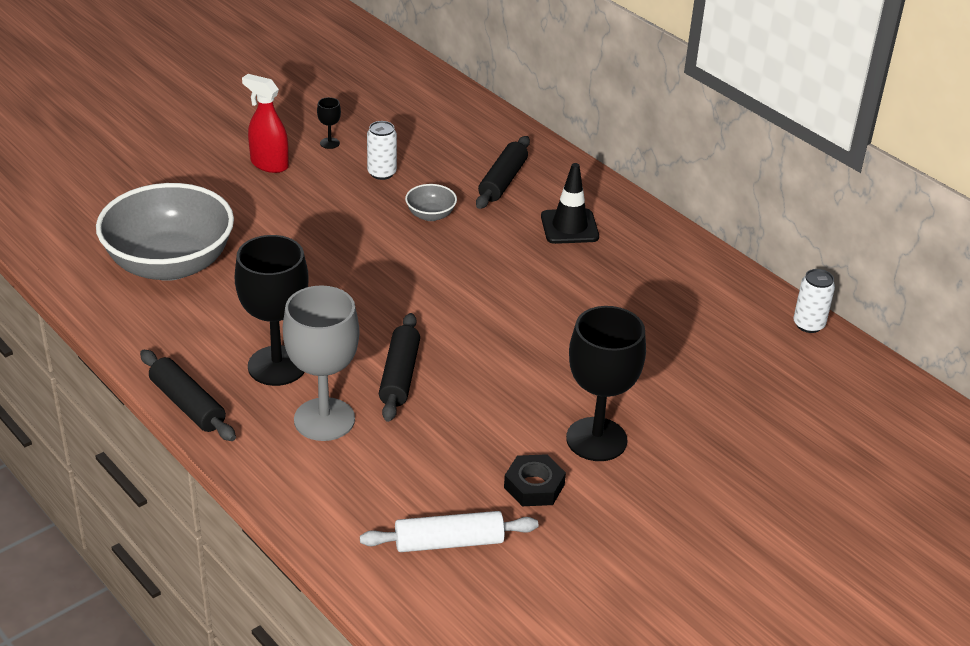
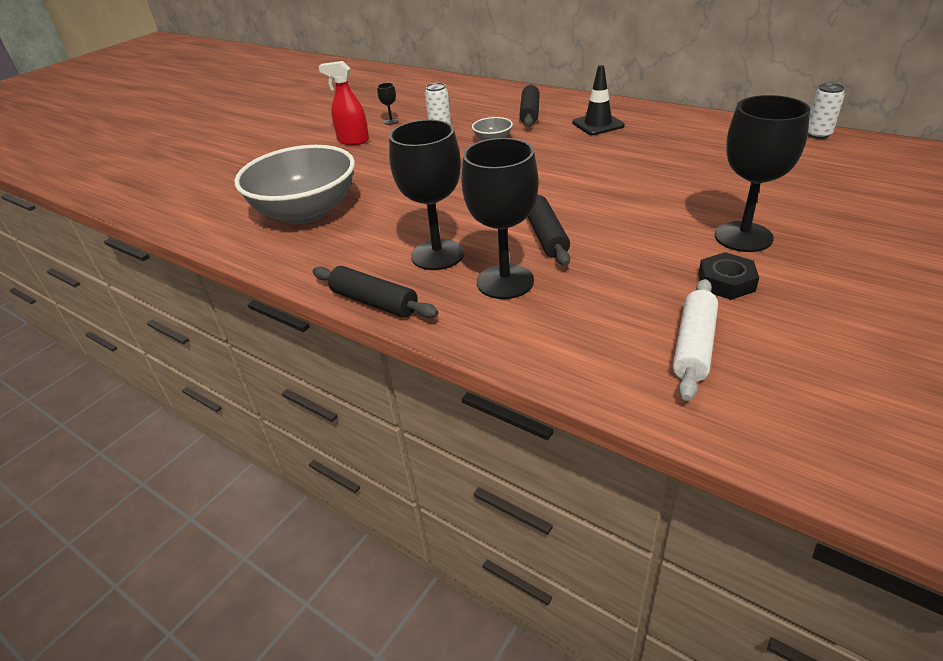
camera: 10 degrees left, 0 degrees up
(324, 419) = (505, 281): grey goblet -> black goblet
(449, 542) = (693, 346): white rolling pin -> white rolling pin turned 45 degrees counterclockwise

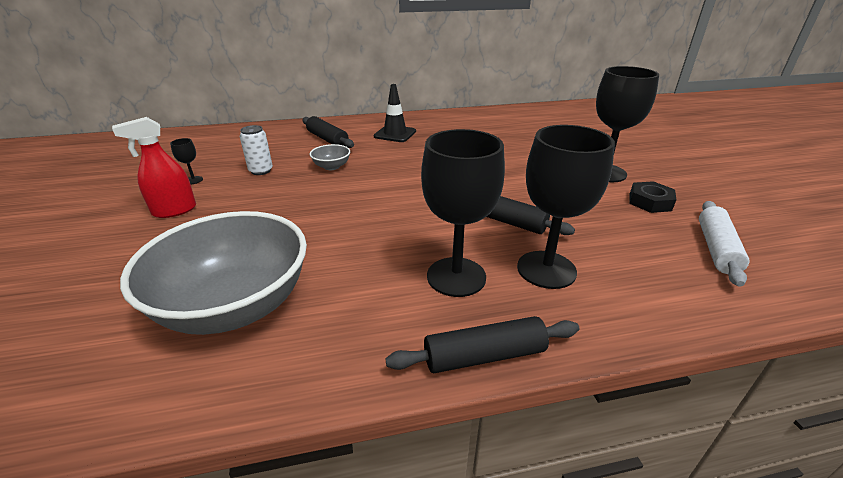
camera: 50 degrees left, 5 degrees down
(693, 346) = (716, 249): white rolling pin -> white rolling pin turned 45 degrees clockwise
(818, 134) = (527, 108): white can -> none

